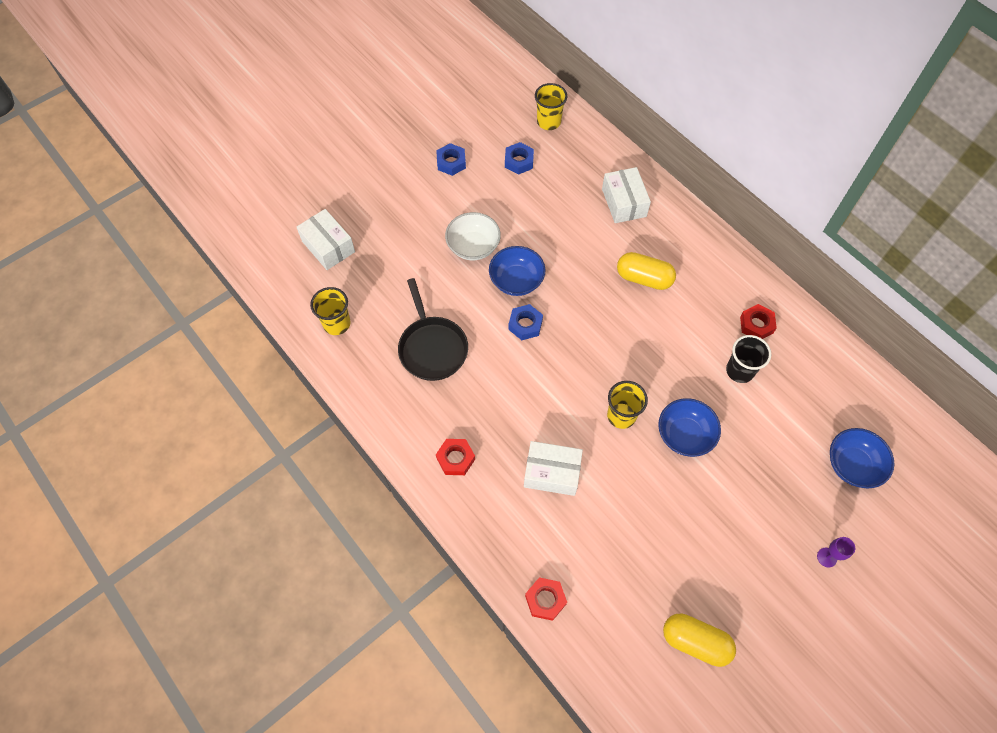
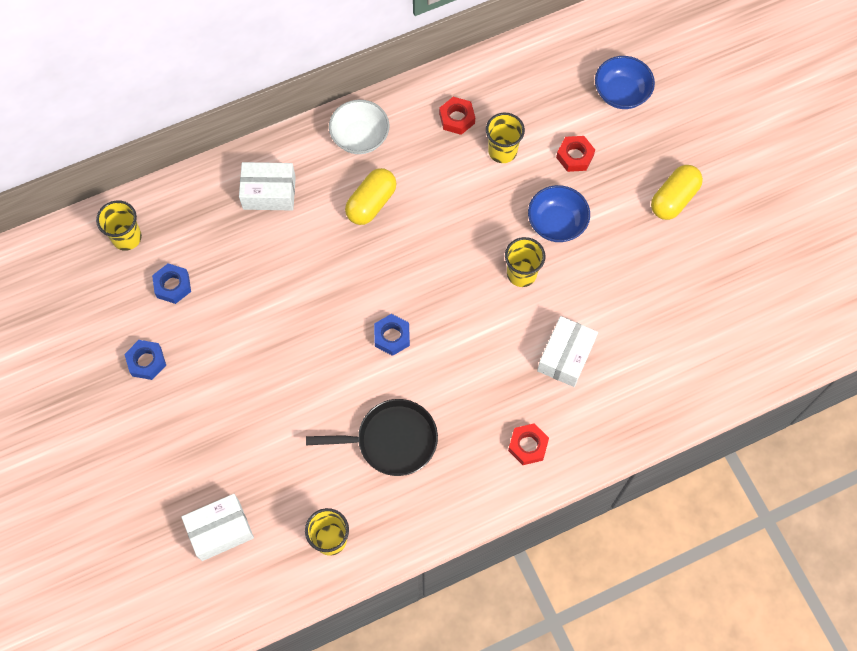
camera: 75 degrees left, 5 degrees up
(473, 246) = (274, 365): white bowl -> white bowl (360, 137)
(516, 281) = (334, 331): blue bowl -> none
(545, 600) = (689, 397): red nut -> red nut (575, 156)
(695, 641) = (752, 279): yellow capsule -> yellow capsule (673, 199)
(739, 371) = (502, 151): black cup -> yellow cup
(826, 557) = (700, 147): purple goblet -> none

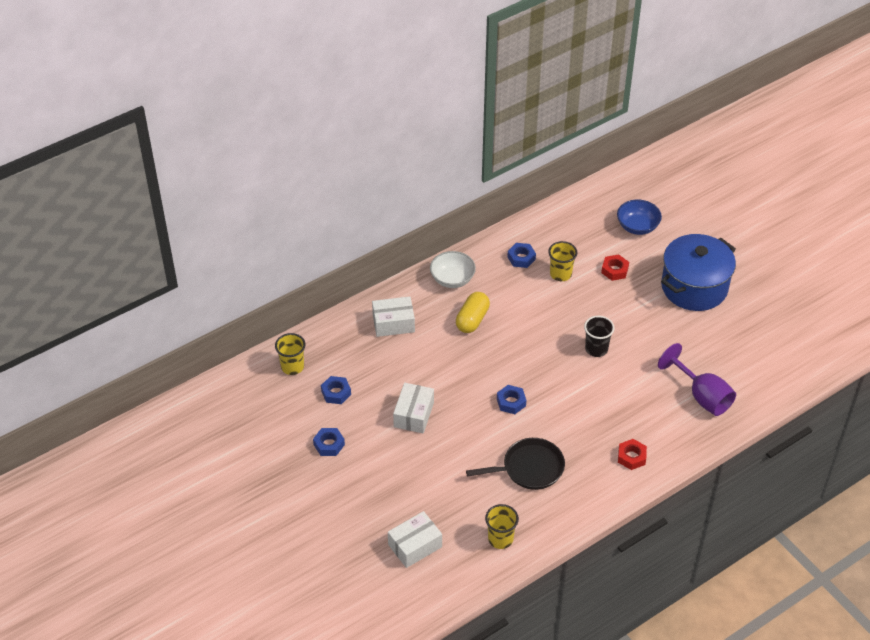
camera: 10 degrees left, 20 degrees down
(457, 118) = (521, 258): red nut -> blue nut
(521, 274) = (596, 349): yellow cup -> black cup
(556, 223) = (613, 313): blue bowl -> none
(565, 356) = (643, 396): white box -> white box (414, 414)
(642, 368) = (702, 396): none -> purple goblet
(673, 199) = (694, 287): yellow capsule -> blue pot

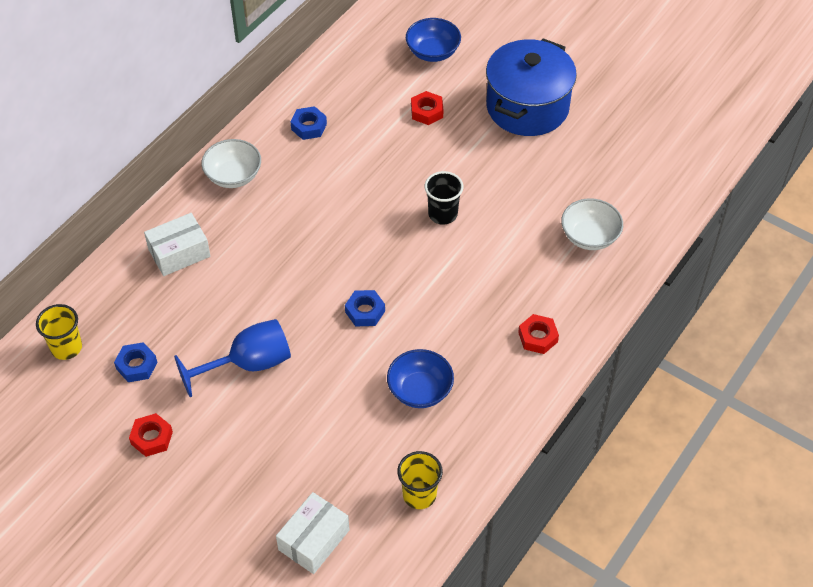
camera: 20 degrees left, 5 degrees up
(329, 444) = (151, 438): blue nut -> red nut
(414, 414) = (248, 364): white box -> blue goblet
(472, 320) = (277, 220): yellow capsule -> none
(529, 468) = (420, 390): black pan -> blue bowl
(560, 274) = (364, 133): yellow cup -> none
(702, 396) = (589, 236): purple goblet -> white bowl

